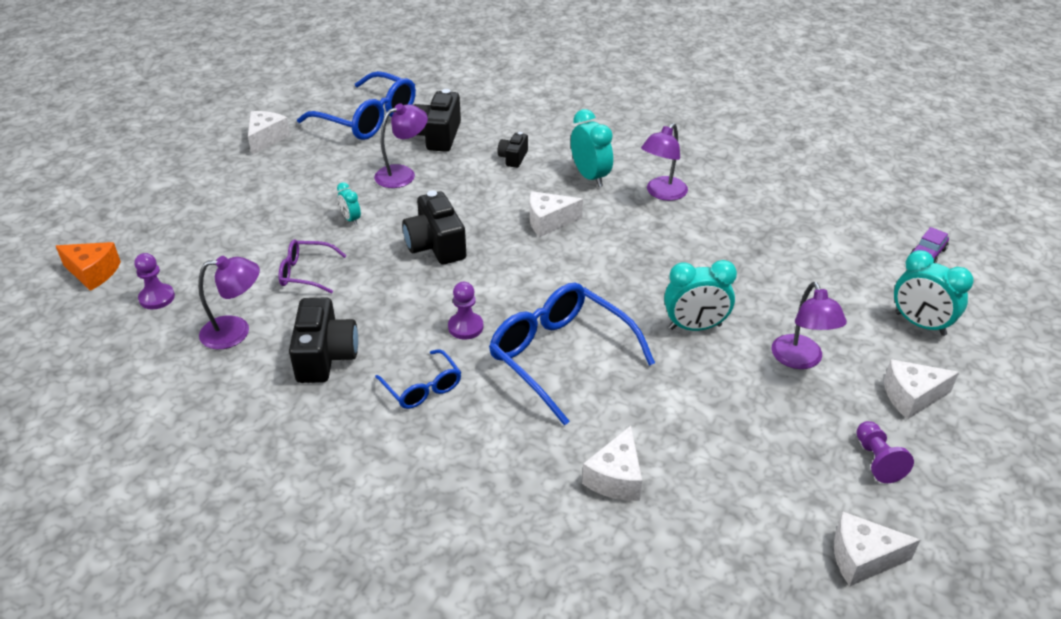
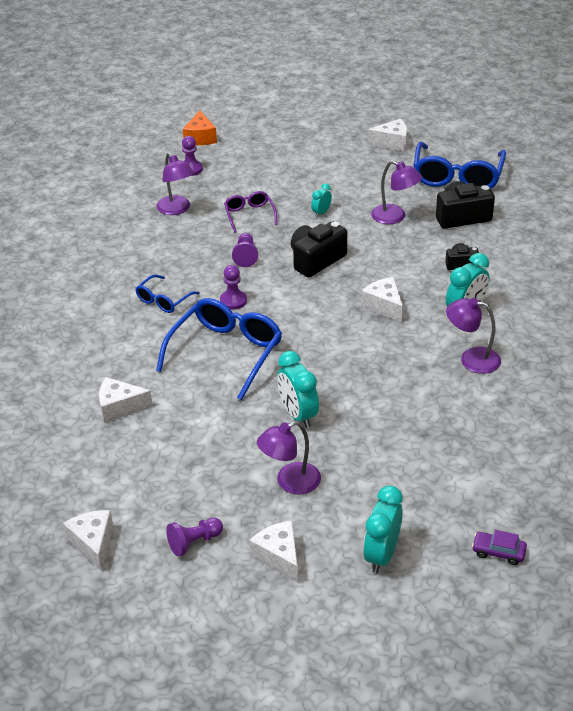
camera: 70 degrees right, 0 degrees up
(325, 356) = (172, 251): black camera -> none
(386, 296) = (245, 256): none -> purple pawn

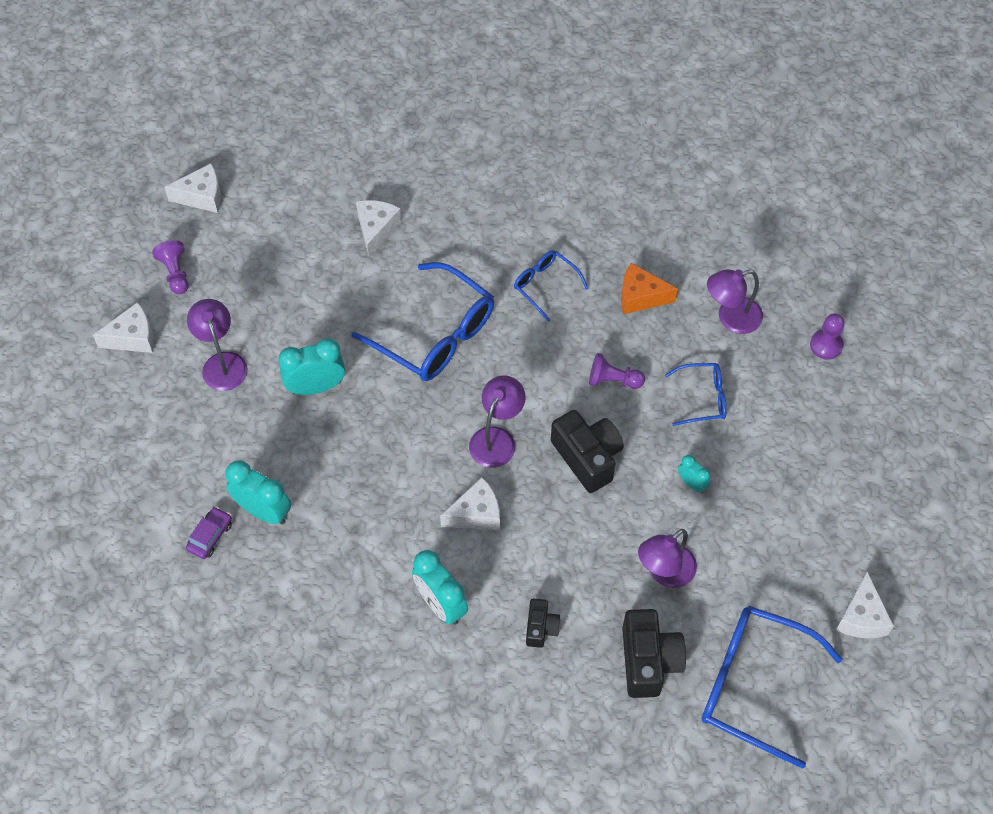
camera: 100 degrees right, 20 degrees up
(200, 138) = (908, 366): orange cheese -> orange cheese (640, 297)
(233, 301) = (527, 354): purple pawn -> none
(249, 215) = (703, 398): purple glasses -> blue glasses
(382, 555) = (103, 423): turquoise clock -> turquoise clock (263, 511)
(471, 359) = (353, 585): purple lamp -> purple lamp (496, 438)
(498, 552) = (67, 526): purple car -> purple car (210, 536)

